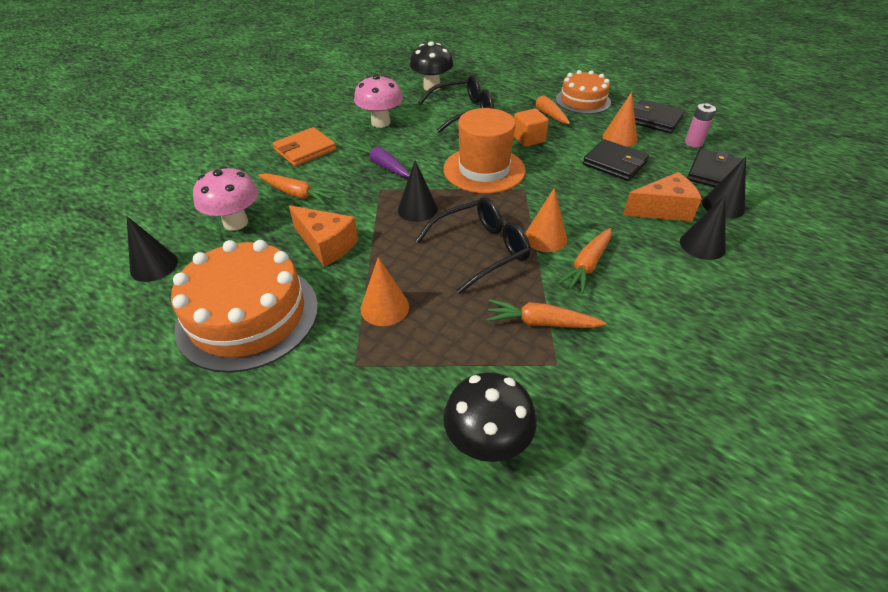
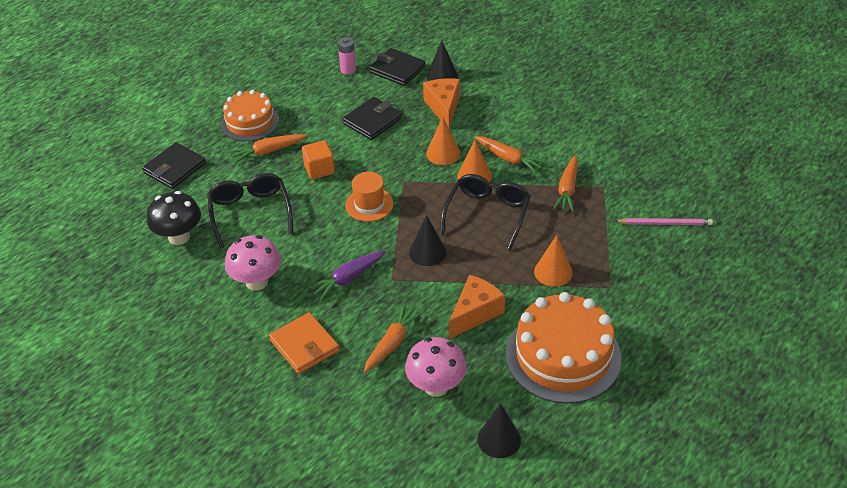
camera: 85 degrees left, 0 degrees up
(481, 250) = (487, 214): black glasses -> black glasses turned 45 degrees clockwise
(484, 170) = (369, 204): orange hat -> orange hat, size x0.60
(487, 442) = (665, 223): black mushroom -> pink pencil
(619, 138) = (329, 110): orange cone -> orange cone (443, 153)
(654, 119) = (301, 83): black wallet -> black wallet (174, 168)
(702, 245) = (488, 98): black cone -> none

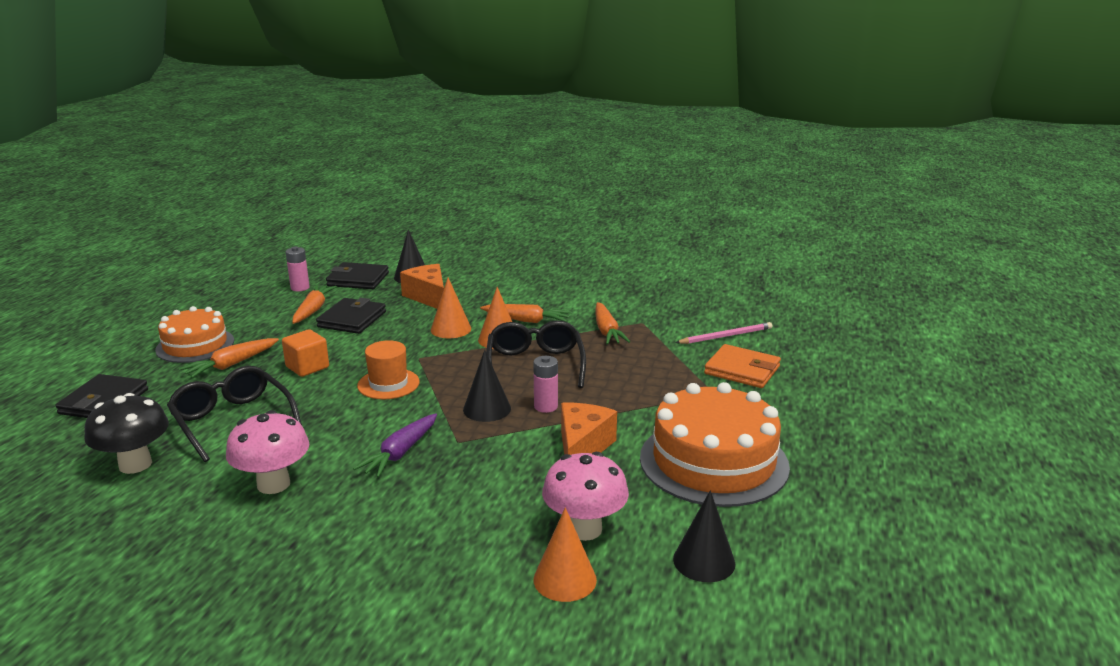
camera: 25 degrees left, 20 degrees down
(304, 345) = (378, 533): orange wallet -> orange wallet (742, 370)
(392, 343) = (498, 500): orange carrot -> orange carrot (313, 310)
(471, 262) = (545, 406): none -> pink battery
(553, 272) = (644, 395): orange cone -> orange cone (565, 579)

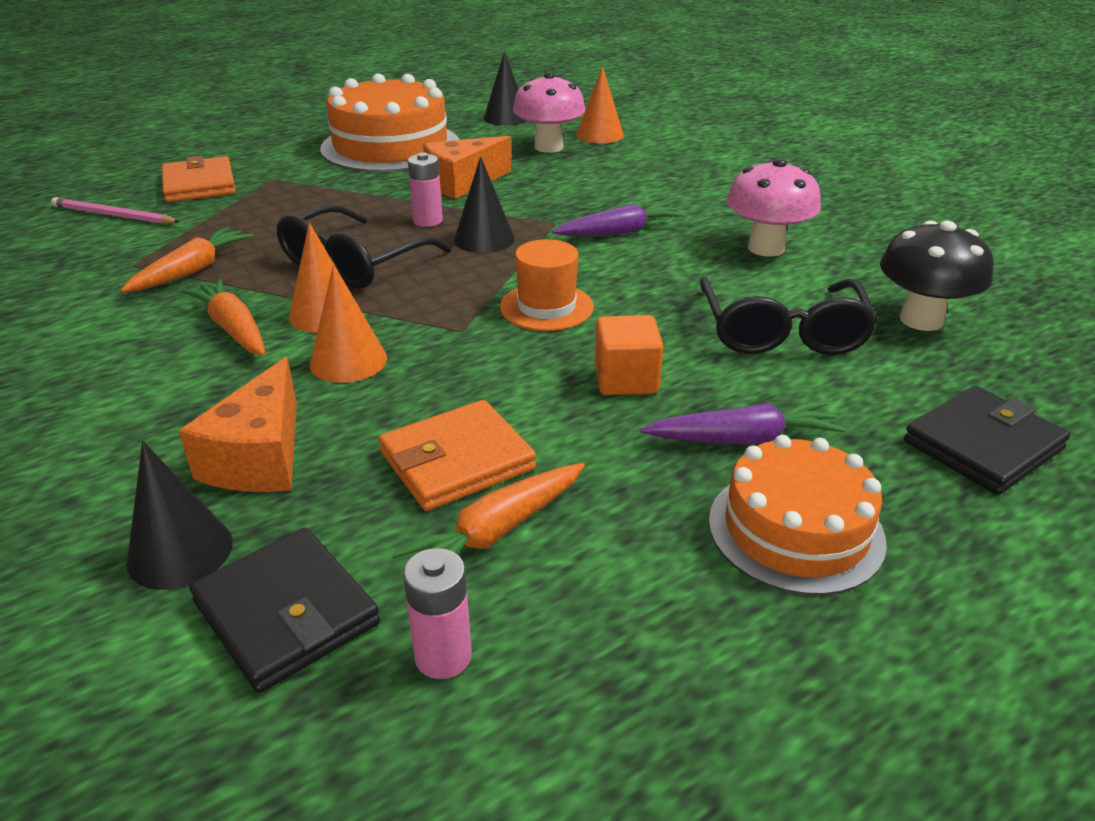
camera: 140 degrees left, 10 degrees up
(231, 365) = (743, 439): orange carrot -> purple carrot
(352, 319) = (457, 461): black wallet -> orange wallet

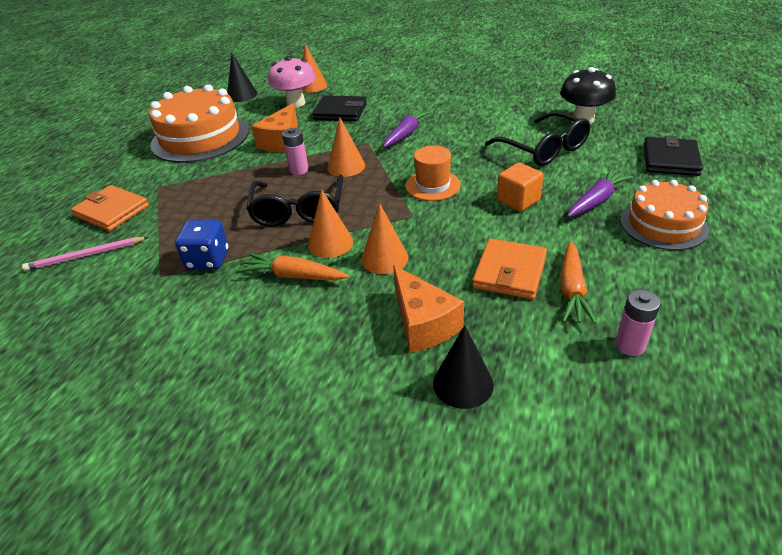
camera: 35 degrees left, 5 degrees up
(192, 270) = (208, 260): orange carrot -> blue dice
(287, 613) = (550, 373): black wallet -> black wallet (340, 112)
(484, 239) = (346, 166): black cone -> orange cone
(766, 248) = (480, 114): pink mushroom -> none

